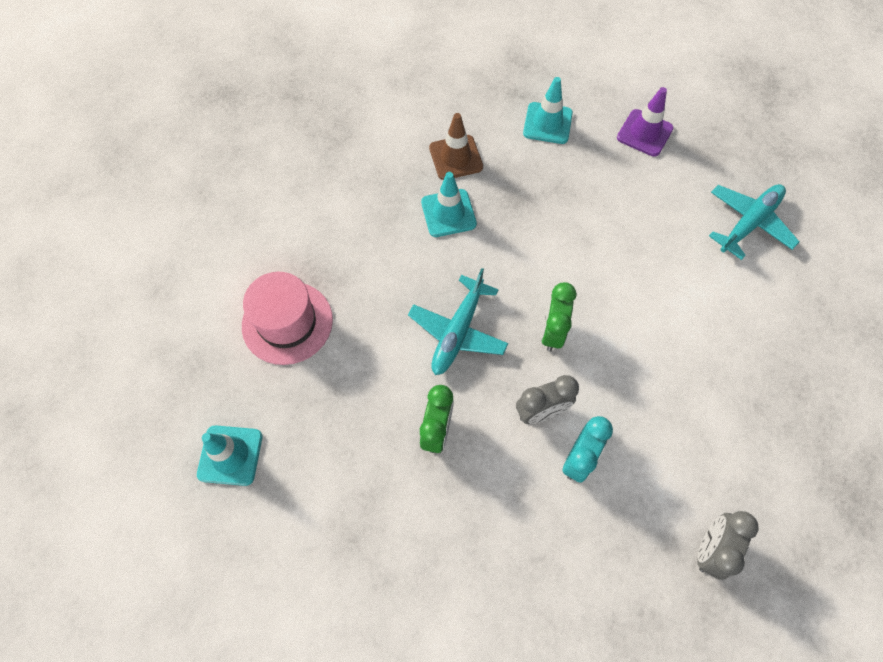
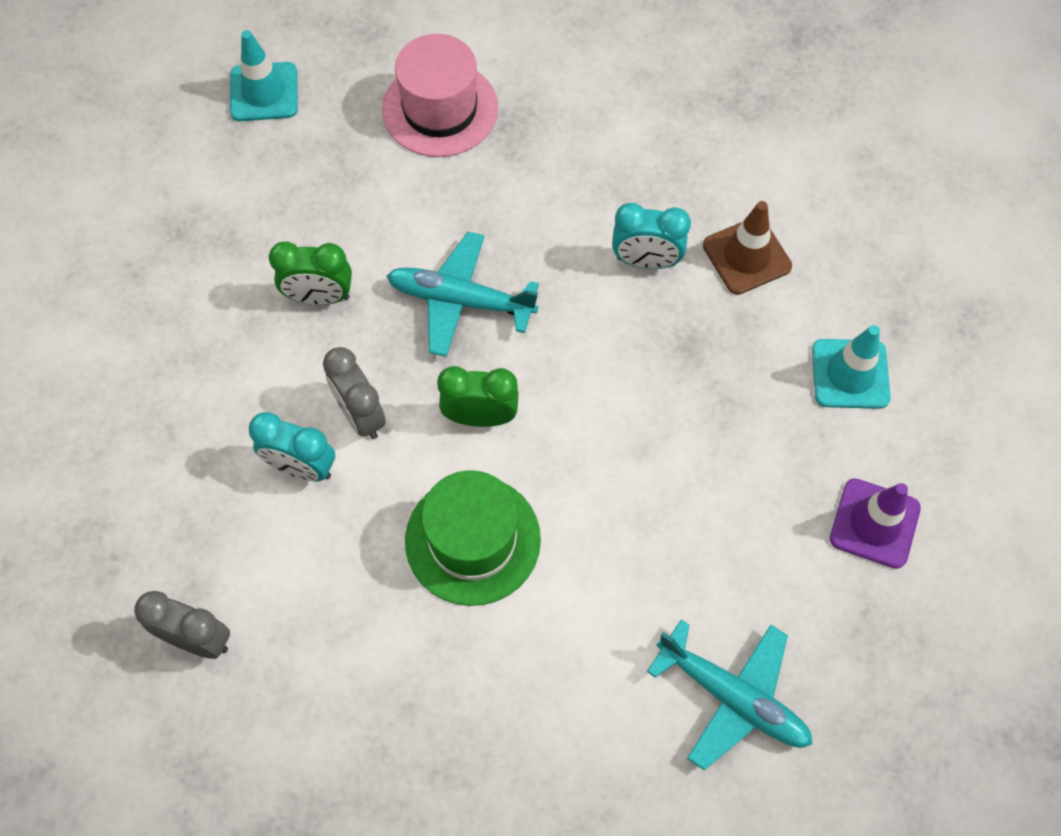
camera: 80 degrees right, 0 degrees up
(448, 213) = (646, 261): turquoise traffic cone -> turquoise clock
(642, 350) = (472, 540): none -> green hat

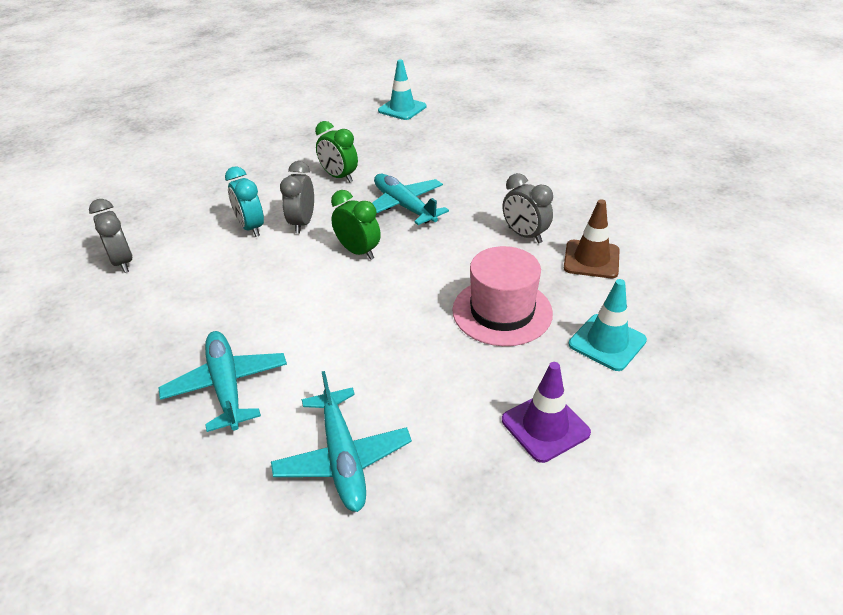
camera: 40 degrees right, 25 degrees down
(440, 109) = (478, 142): pink hat -> pink hat (502, 311)
(472, 540) = (291, 296): green hat -> none
(535, 707) = (227, 386): none -> turquoise plane
(646, 261) = (525, 235): turquoise clock -> grey clock

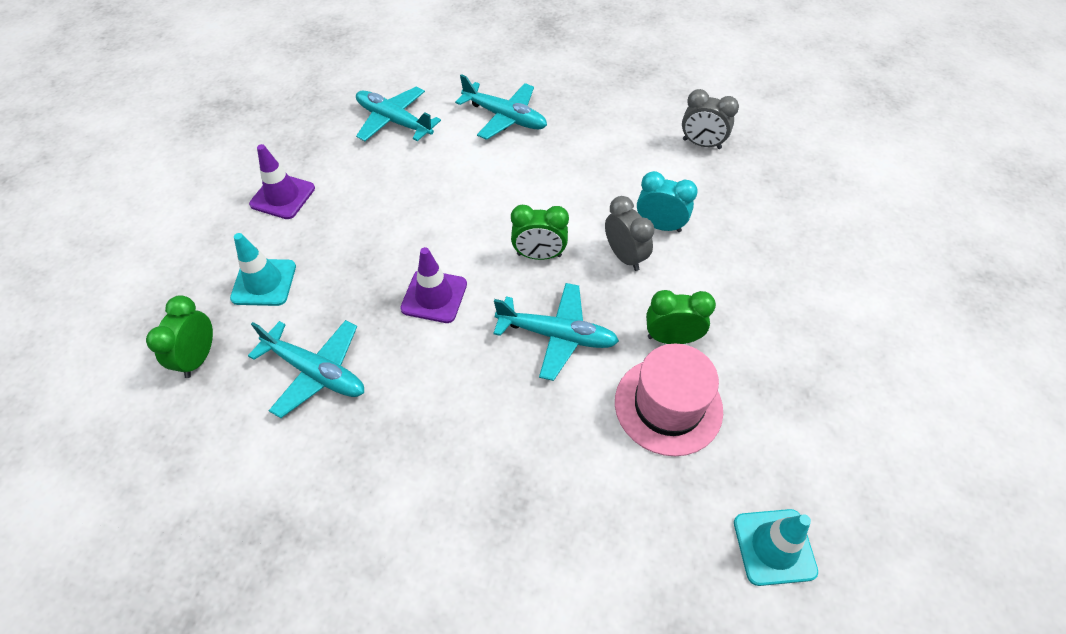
camera: 140 degrees right, 15 degrees up
(465, 263) = (434, 296): none -> purple traffic cone
(502, 311) = (366, 265): pink hat -> pink hat (668, 405)
(525, 235) = (402, 367): grey clock -> none
(591, 259) = (316, 372): brown traffic cone -> turquoise plane
(689, 310) = (199, 357): none -> green clock

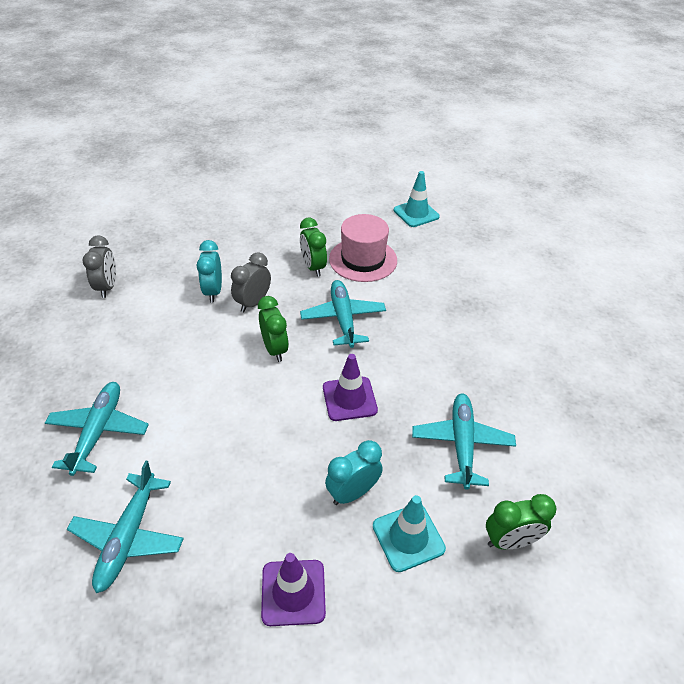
camera: 115 degrees left, 10 degrees down
(332, 260) = (352, 493): none -> turquoise clock

